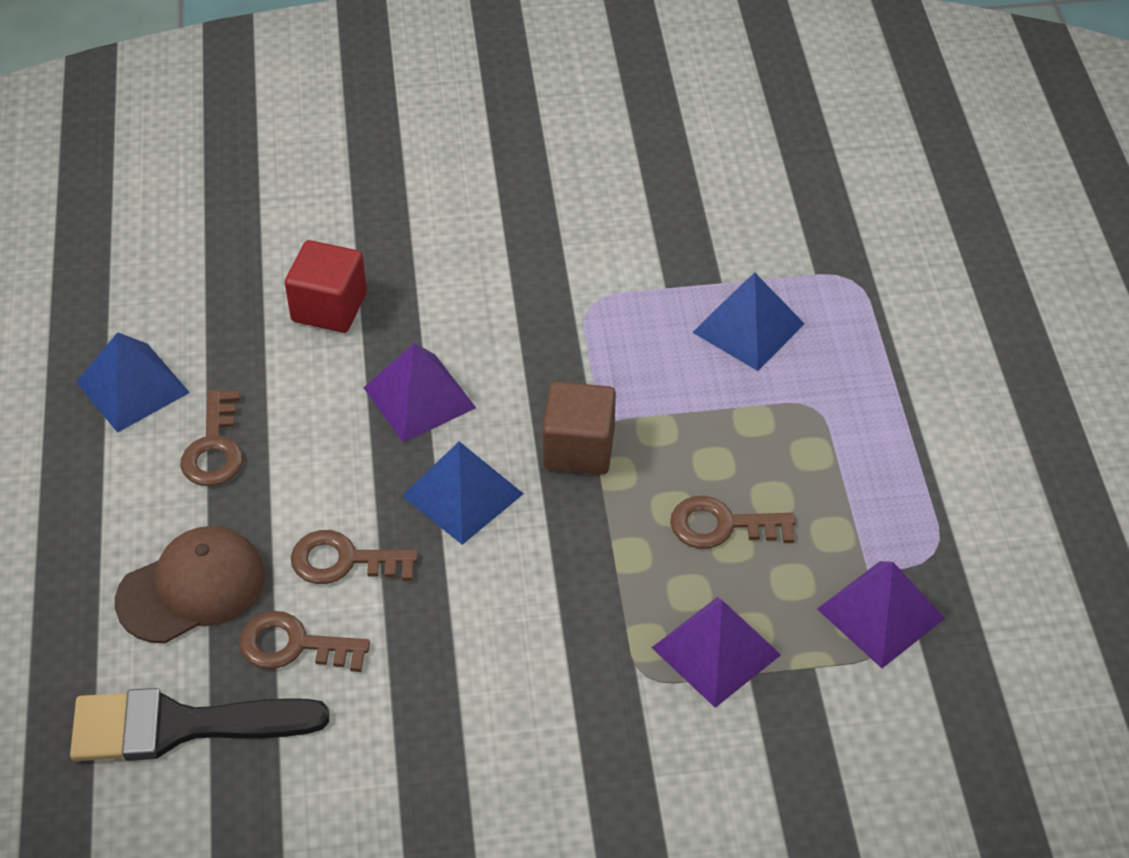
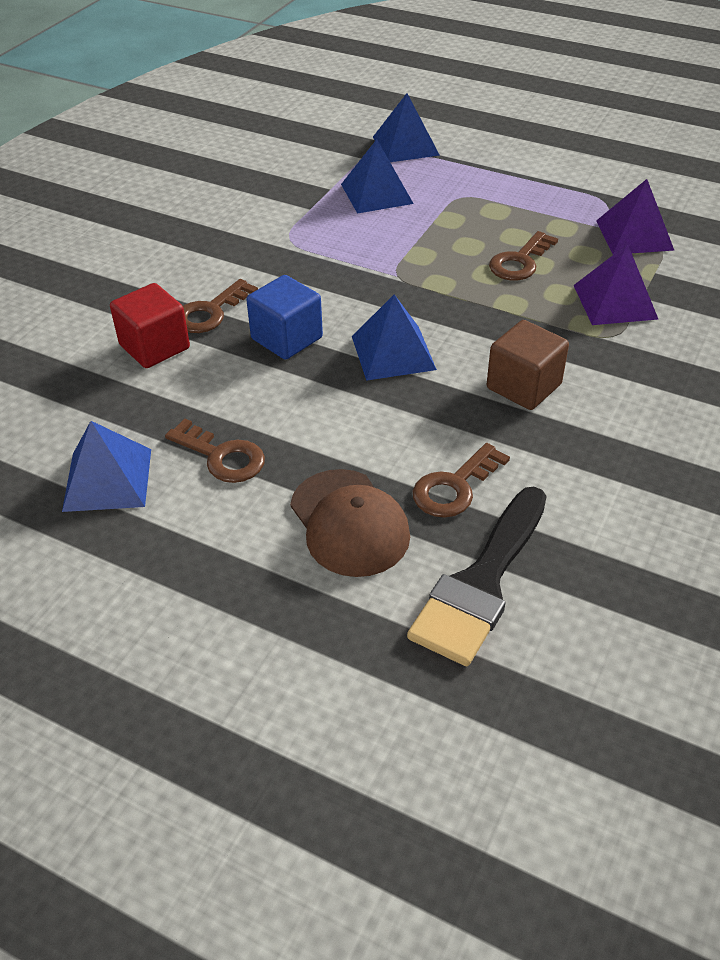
camera: 55 degrees left, 5 degrees down
(192, 588) = (349, 523): brown cap -> brown cap turned 150 degrees clockwise
(344, 561) = (398, 431): brown key -> brown key (210, 312)
(419, 397) = (287, 338): purple pyramid -> blue cube
(579, 448) = (404, 290): brown cube -> brown cube (523, 386)
(881, 299) = (405, 146): none -> blue pyramid

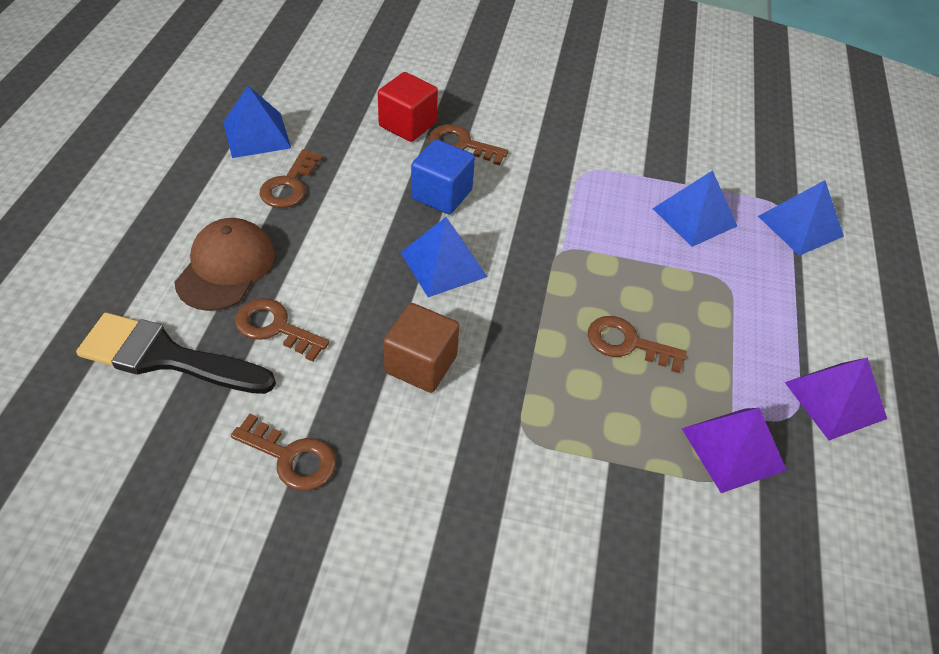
camera: 70 degrees right, 5 degrees up
(349, 523) = (226, 267): brown cap -> brown cap turned 150 degrees clockwise
(615, 302) = (588, 434): purple pyramid -> purple pyramid (835, 400)
(627, 487) = (292, 457): none -> brown key

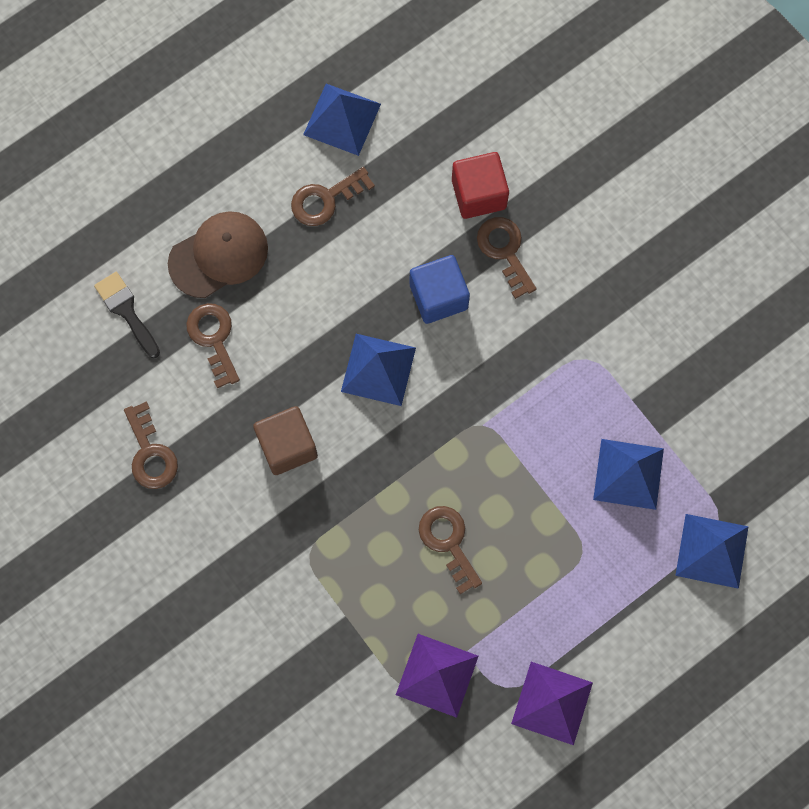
camera: 45 degrees right, 25 degrees up
(165, 357) = (126, 311): black brush -> black brush, size x0.59

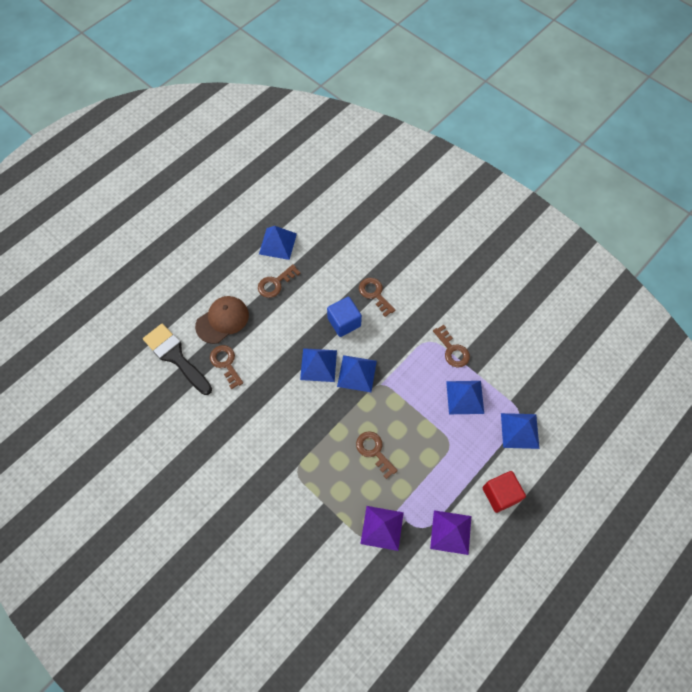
camera: 10 degrees left, 10 degrees down
(126, 311) = (175, 356): black brush -> black brush, size x1.69
(150, 453) = (199, 430): brown key -> brown key (452, 350)
(287, 446) = (275, 413): brown cube -> none
(444, 397) = (357, 373): none -> blue pyramid
(479, 194) = (355, 268): red cube -> red cube (500, 494)

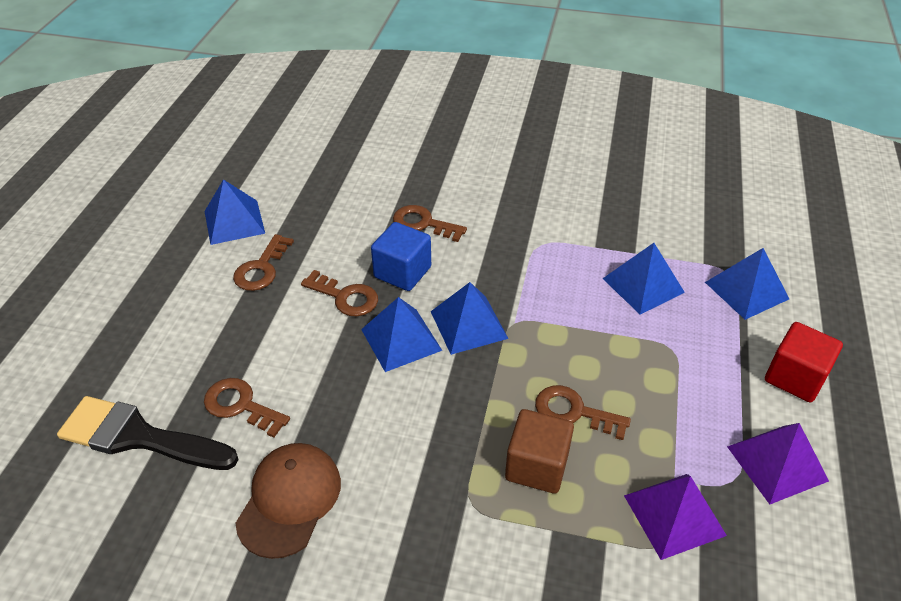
camera: 30 degrees left, 20 degrees down
(222, 320) = (199, 349): brown cap -> brown cap (289, 500)
(337, 469) = (537, 466): none -> brown cube
(452, 350) = (580, 241): brown key -> brown key (345, 297)

